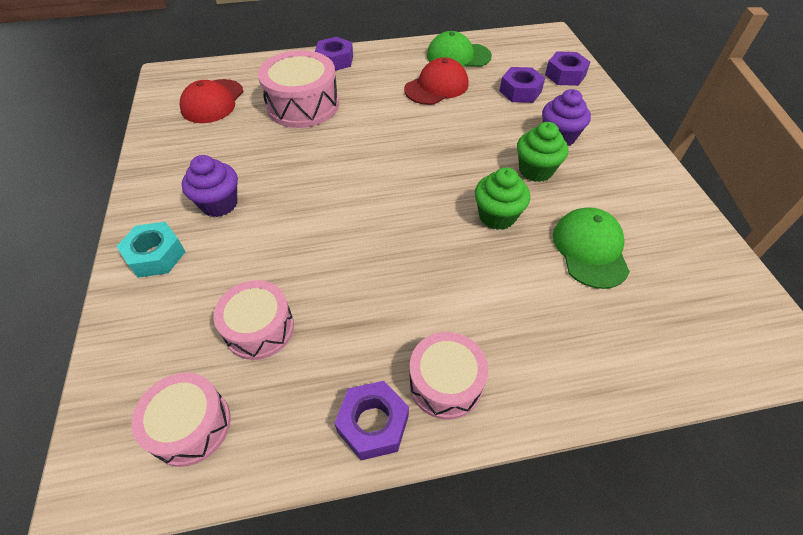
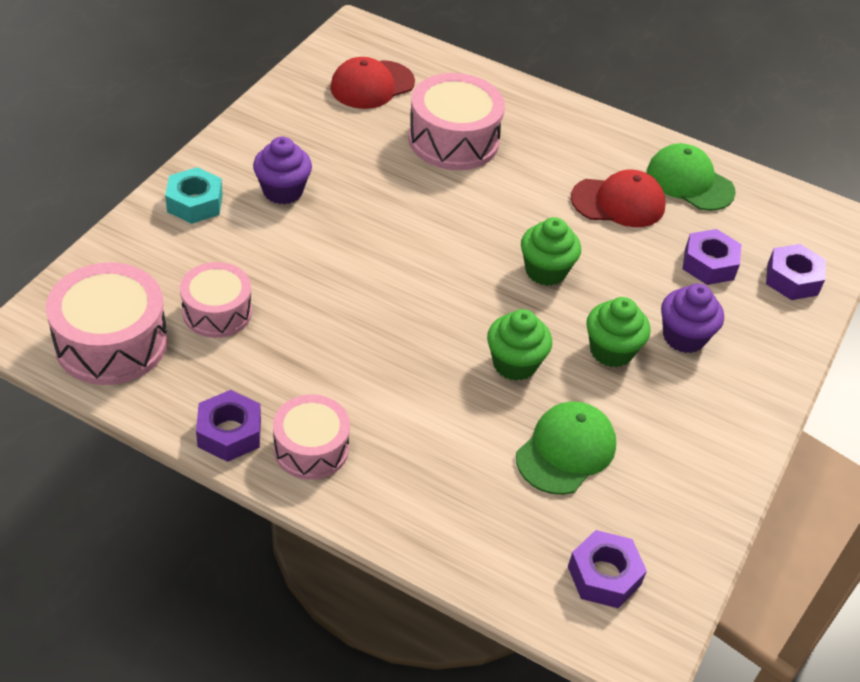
camera: 35 degrees right, 5 degrees down
(191, 426) = (111, 342): pink drum -> pink drum, size x1.55
(335, 60) = (542, 108): purple nut -> purple nut (604, 576)
(445, 148) = (545, 271): none -> green cupcake

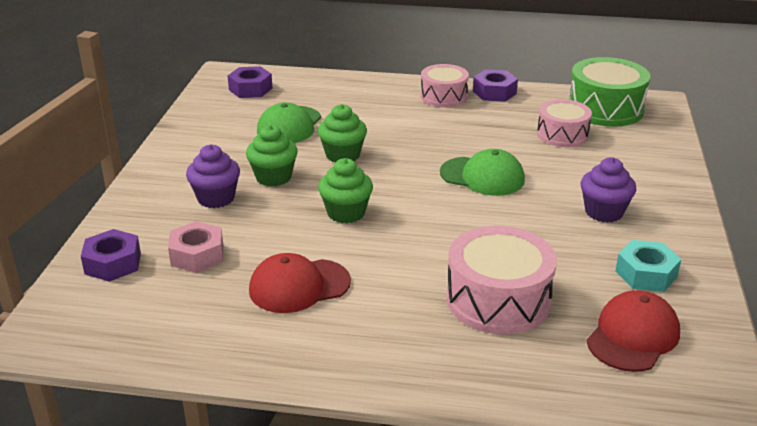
camera: 165 degrees right, 15 degrees down
(111, 342) = (605, 109): pink drum -> green drum
(195, 203) = (657, 186): turquoise nut -> turquoise nut (646, 274)
(689, 182) = (224, 330): green cap -> green cap (482, 176)
(709, 264) = (197, 255): purple nut -> pink nut

